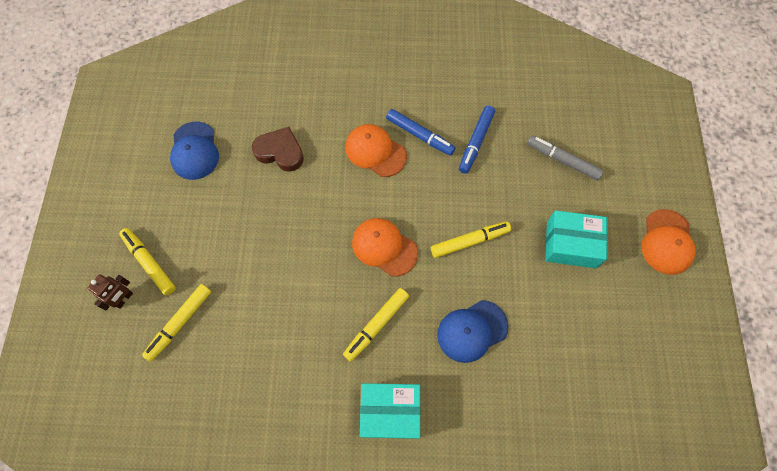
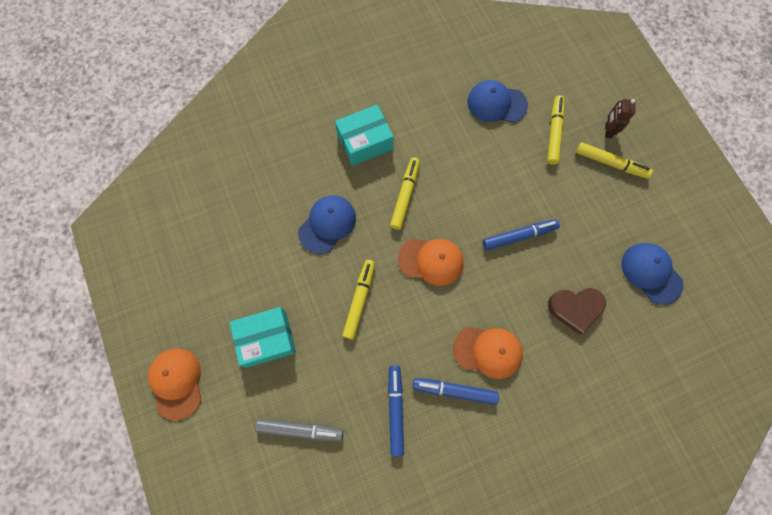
camera: 155 degrees right, 5 degrees up
(216, 389) = (496, 103): none -> blue cap
(287, 233) = (519, 236): none -> blue marker
(469, 241) = (359, 300): yellow marker -> yellow marker turned 150 degrees clockwise

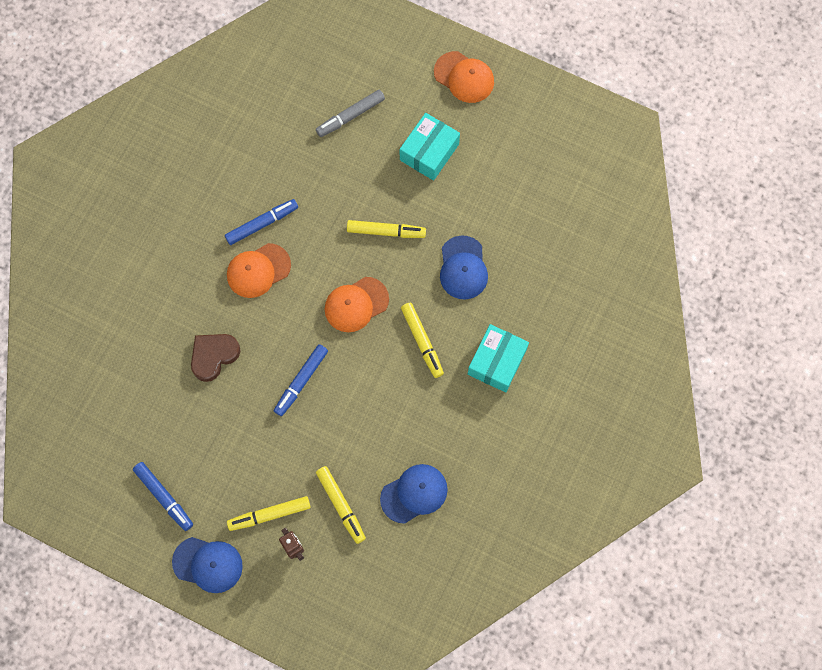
camera: 140 degrees right, 0 degrees up
(359, 300) = (386, 231): yellow marker -> yellow marker turned 60 degrees counterclockwise
(395, 410) = (294, 179): blue marker -> blue marker (164, 497)
(651, 273) = (170, 435): blue cap -> blue cap (208, 564)

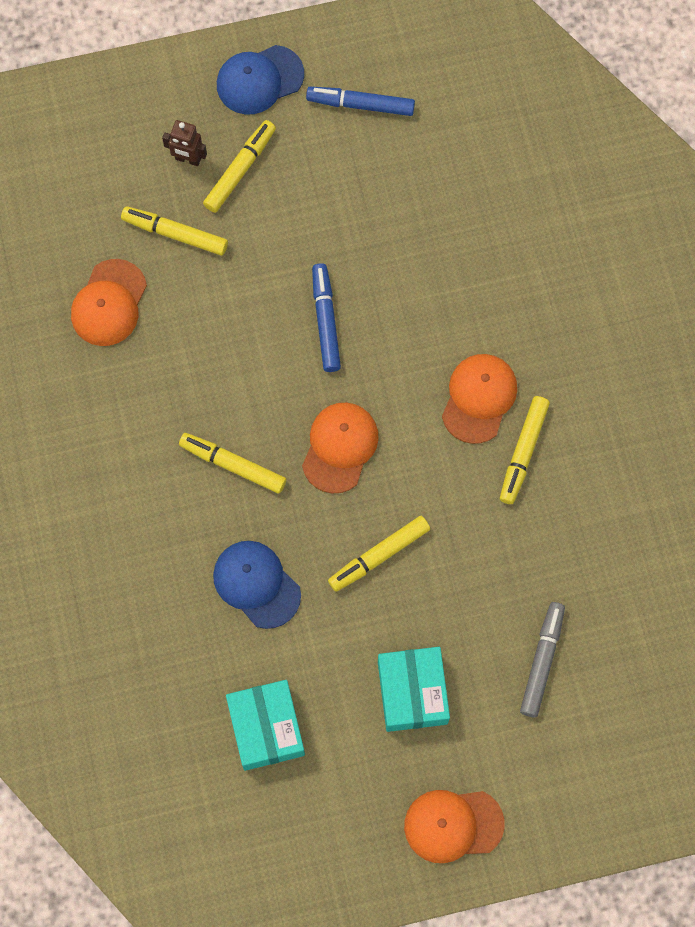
camera: 140 degrees right, 0 degrees up
(214, 356) = (441, 273): brown heart -> none
(262, 224) = (523, 452): blue marker -> yellow marker
(414, 493) = (109, 303): blue cap -> orange cap
(497, 362) = (132, 508): turquoise box -> turquoise box (266, 728)

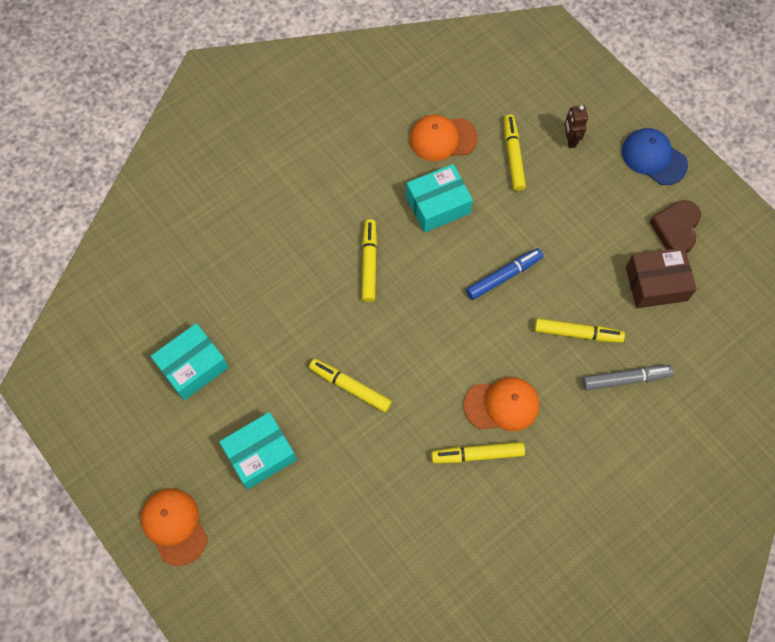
camera: 65 degrees right, 5 degrees down
(196, 351) = (438, 205): none -> turquoise box
(240, 170) = (582, 174): yellow marker -> yellow marker (577, 333)
(256, 584) = (292, 315): blue cap -> none
(340, 447) = (416, 326): orange cap -> none
(360, 105) = (676, 229): blue marker -> brown heart
(416, 161) = (656, 284): none -> brown box
(542, 661) = (324, 538): grey marker -> grey marker (625, 379)

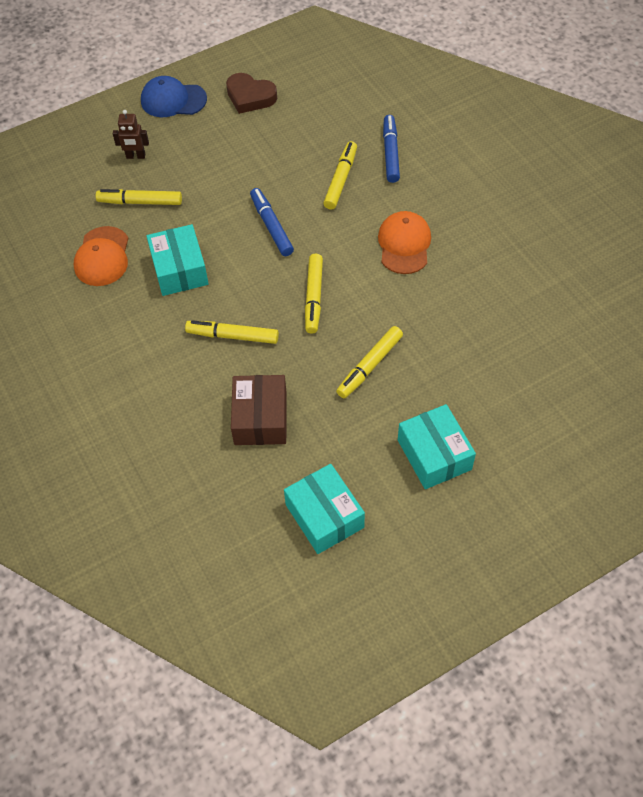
camera: 80 degrees left, 10 degrees down
(174, 526) = (508, 544): orange cap -> none
(477, 454) = (451, 269): yellow marker -> yellow marker (314, 297)
(625, 379) = (390, 153): grey marker -> blue marker
(653, 158) = (173, 100): blue cap -> blue cap turned 45 degrees clockwise
(656, 284) = (302, 118): brown box -> brown box (260, 418)

